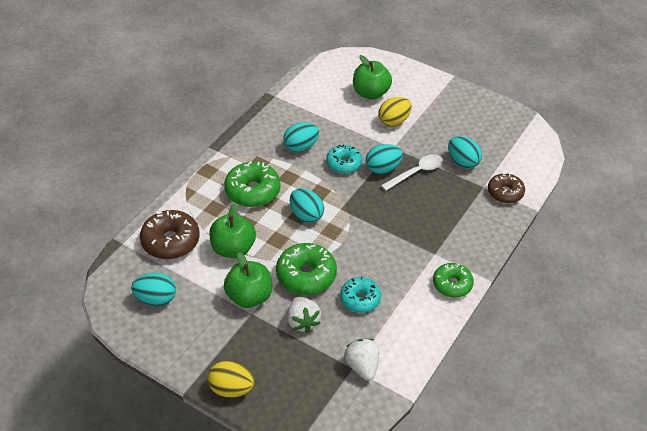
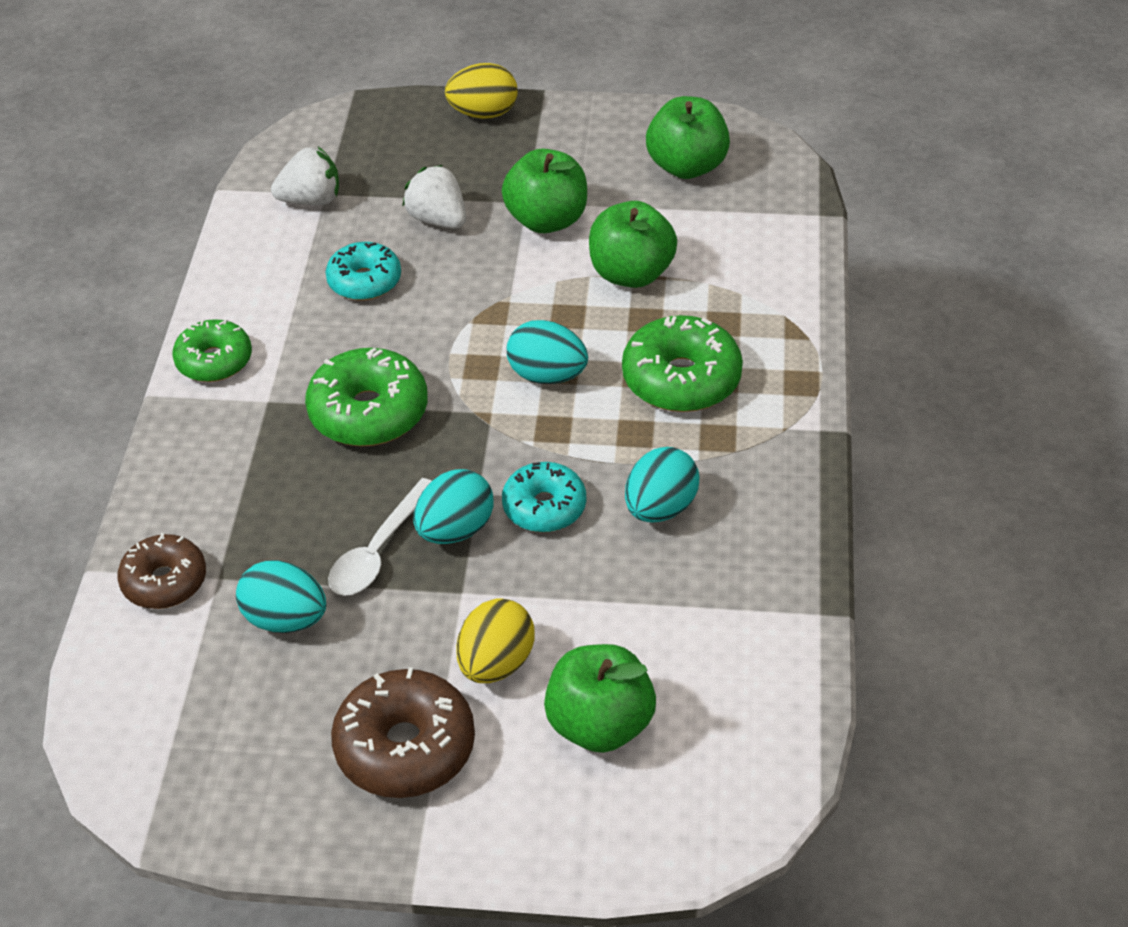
camera: 155 degrees right, 0 degrees up
(156, 299) = (687, 166): turquoise egg -> green apple
(171, 241) = (744, 245): brown donut -> brown donut (405, 747)
(306, 275) = (477, 281): green donut -> green donut (368, 412)
(362, 366) = (311, 200): white strawberry -> white strawberry turned 60 degrees counterclockwise

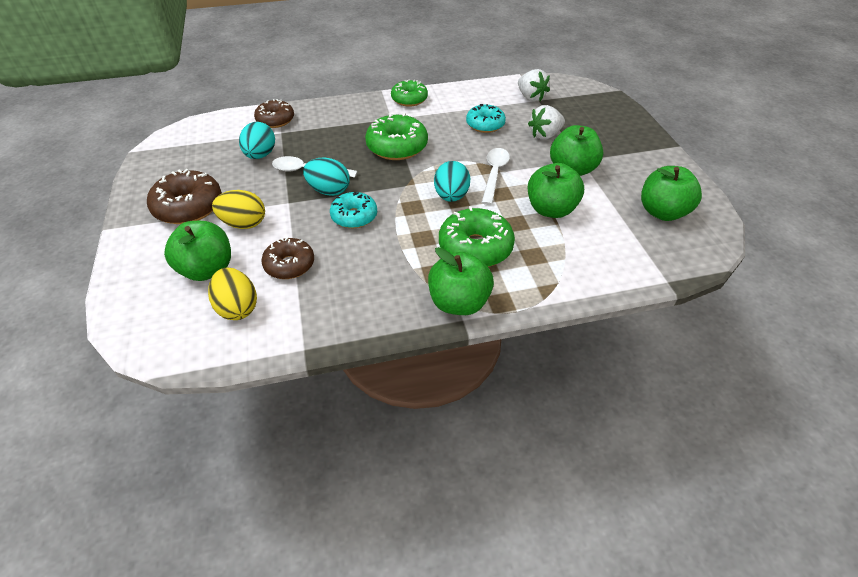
camera: 70 degrees right, 0 degrees up
(438, 219) = (545, 135): white strawberry -> white strawberry turned 150 degrees counterclockwise
(483, 113) = (639, 130): yellow egg -> yellow egg (237, 308)
(514, 309) = (494, 174): none -> white spoon
(632, 609) = (289, 265): none -> brown donut
(660, 508) = (368, 260): turquoise egg -> none
(787, 425) = (459, 302): none -> green apple

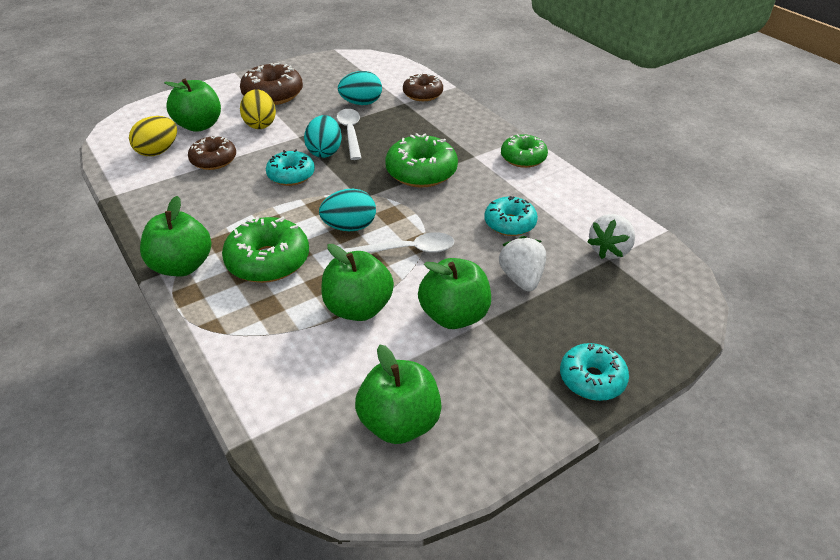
camera: 70 degrees right, 5 degrees down
(545, 135) = (521, 278): white strawberry -> white strawberry turned 45 degrees clockwise
(639, 135) = (592, 379): none -> turquoise donut

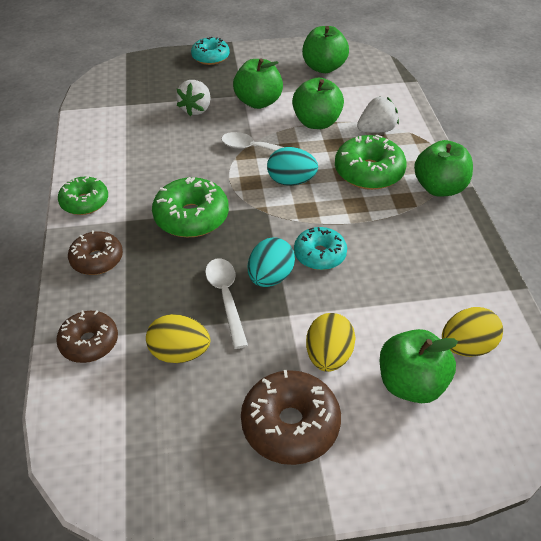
camera: 155 degrees left, 5 degrees up
(213, 160) = (399, 306): brown donut -> brown donut (97, 259)
(350, 133) = (226, 298): white spoon -> white spoon turned 150 degrees clockwise
(361, 103) = (179, 353): turquoise egg -> yellow egg
(510, 223) = (164, 146): turquoise donut -> none
(609, 250) = (118, 109): white strawberry -> white strawberry (376, 130)

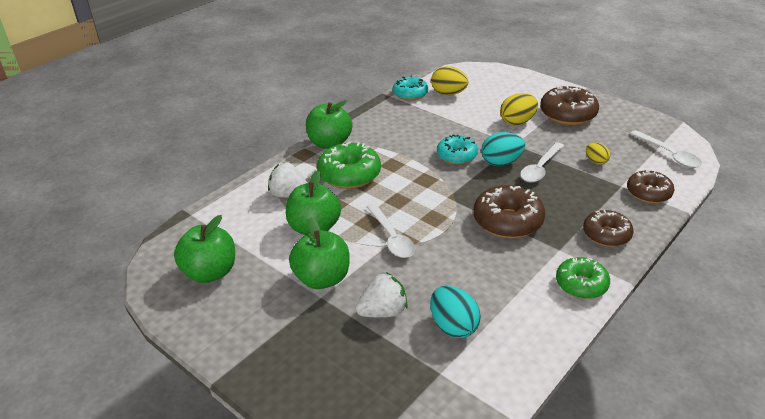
camera: 130 degrees left, 10 degrees down
(103, 436) = (669, 154): none -> white spoon
(179, 353) = (596, 161): yellow egg -> yellow egg, size x0.60
(191, 217) = (507, 221): green donut -> brown donut
(210, 57) = (271, 374): turquoise donut -> turquoise donut (410, 94)
(291, 181) = (406, 201): turquoise egg -> turquoise egg (453, 326)
(411, 383) = (493, 98): green apple -> none

